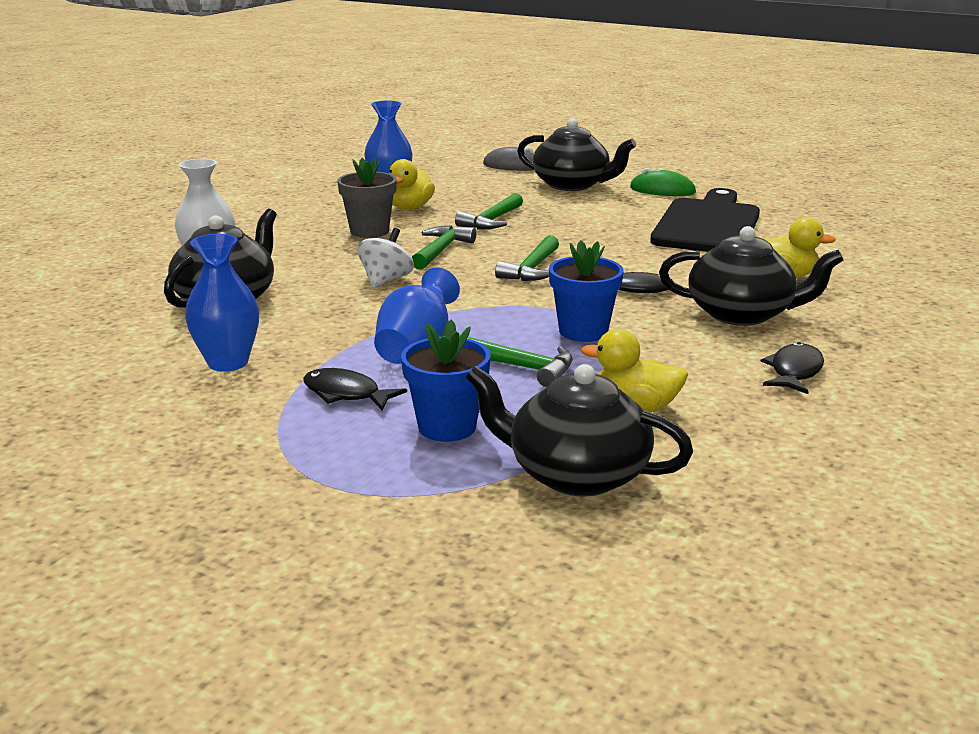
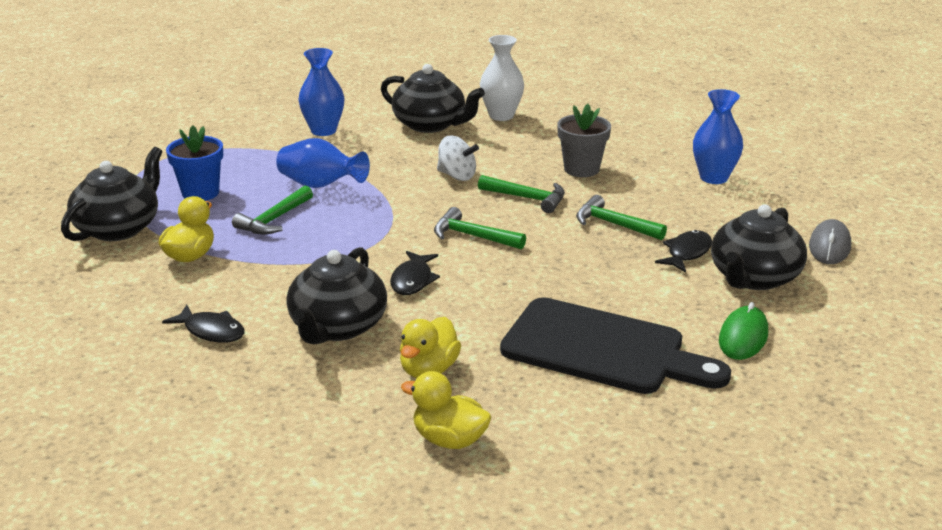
camera: 95 degrees right, 5 degrees up
(346, 394) = (261, 164): black fish -> black fish (687, 253)
(410, 208) = (653, 187): yellow duck -> yellow duck (449, 439)
(583, 331) = (327, 248): blue flower pot -> none

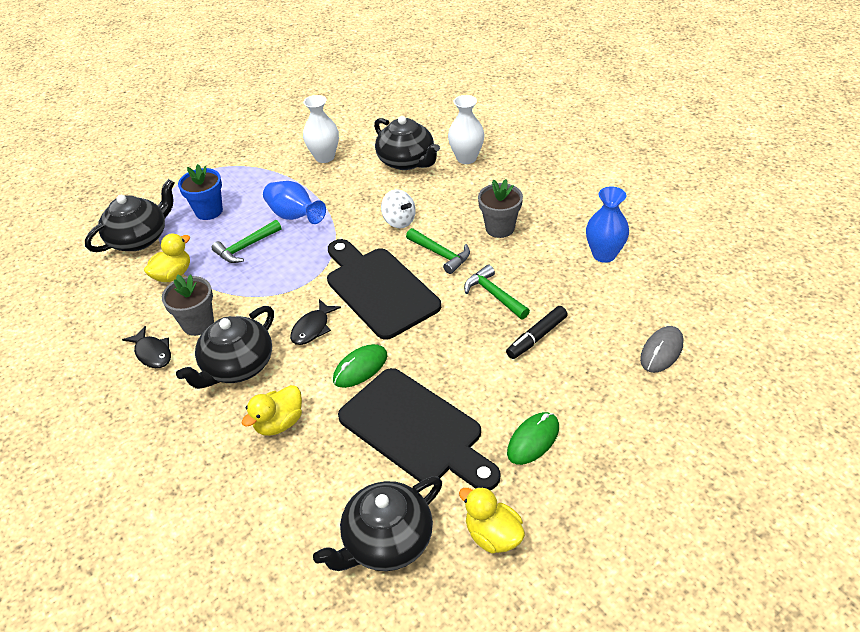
camera: 20 degrees right, 15 degrees up
(257, 296) = (198, 324): none -> grey flower pot
(323, 130) = (324, 157): blue vase -> white vase
(449, 439) = (259, 497): yellow duck -> yellow duck (493, 535)
(472, 236) = (378, 289): green hammer -> black cutting board
(498, 306) = (360, 368): none -> green mouse
(687, 253) = (536, 337): black fish -> black marker
(753, 278) = (577, 375): black teapot -> black teapot (386, 541)

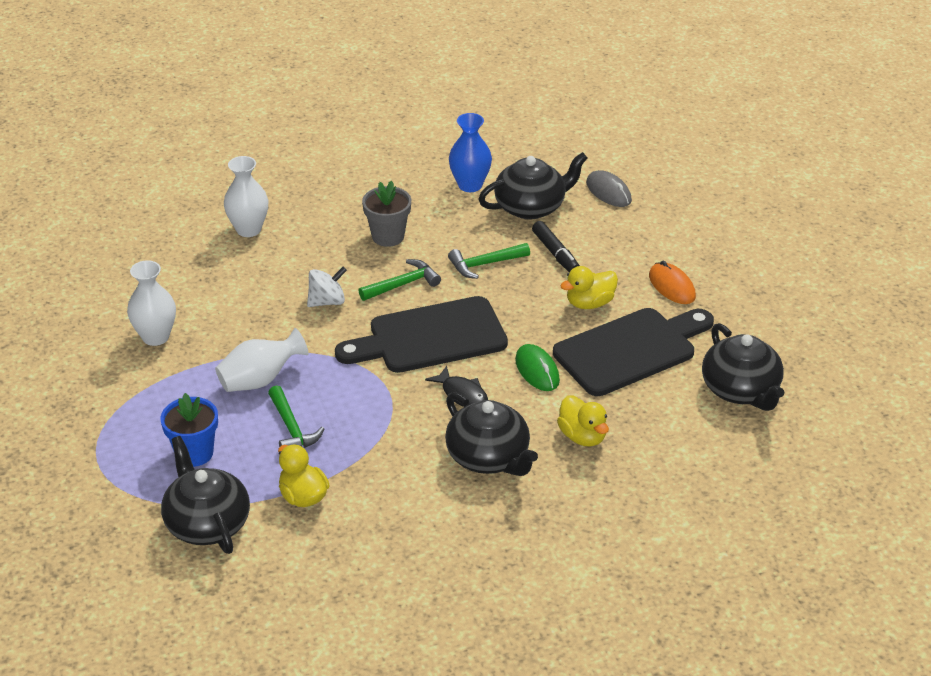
camera: 75 degrees left, 5 degrees down
(152, 353) = (432, 524): black fish -> none
(198, 324) = (405, 482): grey flower pot -> none
(294, 216) = (260, 380): blue vase -> white vase
(407, 161) = (218, 273): black teapot -> black teapot (531, 207)
(493, 535) = (756, 331): yellow duck -> yellow duck (589, 303)
(533, 440) = (672, 286): green mouse -> orange mouse

